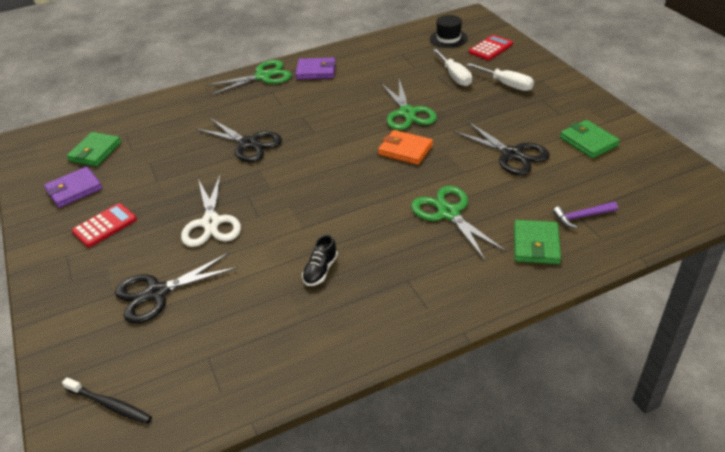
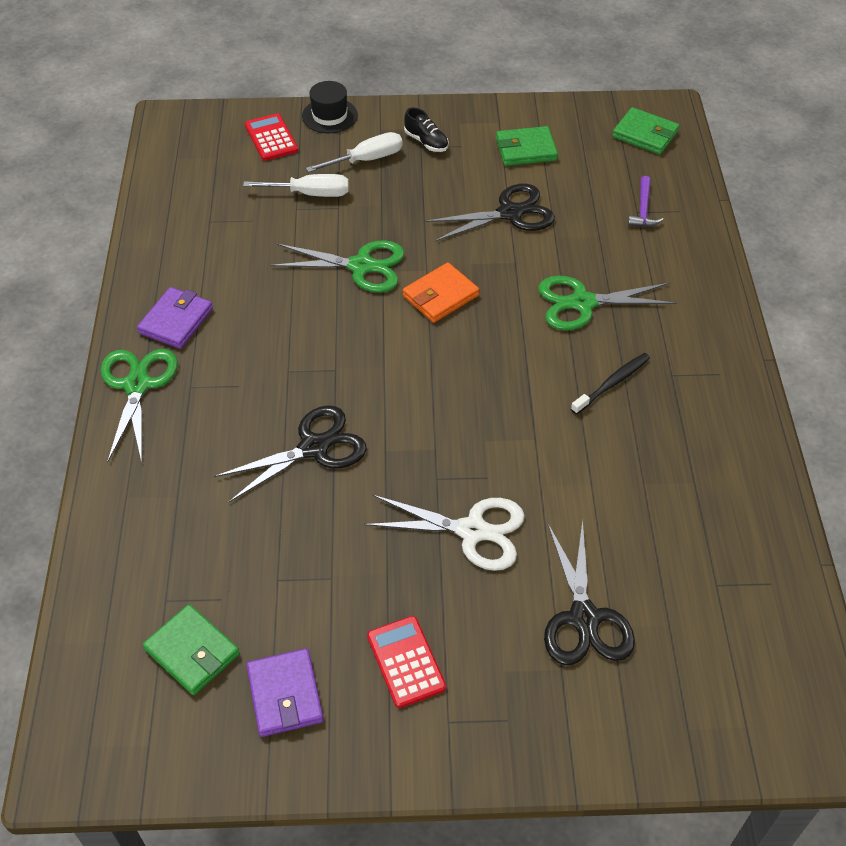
camera: 70 degrees left, 10 degrees up
(109, 404) = (754, 698): black toothbrush -> black toothbrush (612, 383)
(320, 270) = (622, 443): black shoe -> black shoe (426, 142)
(448, 38) = (210, 163): black hat -> black hat (329, 116)
(536, 245) = (668, 259): green wallet -> green wallet (645, 134)

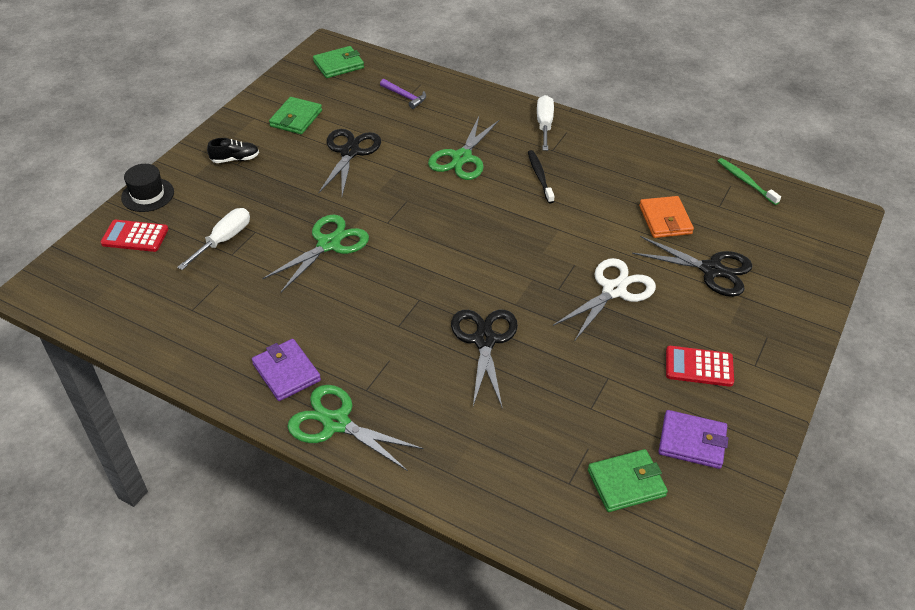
camera: 60 degrees left, 5 degrees down
(366, 160) = (220, 196): white screwdriver -> white screwdriver (544, 125)
(440, 296) = (396, 217): orange wallet -> orange wallet (665, 220)
(795, 598) = (746, 181): none -> green toothbrush

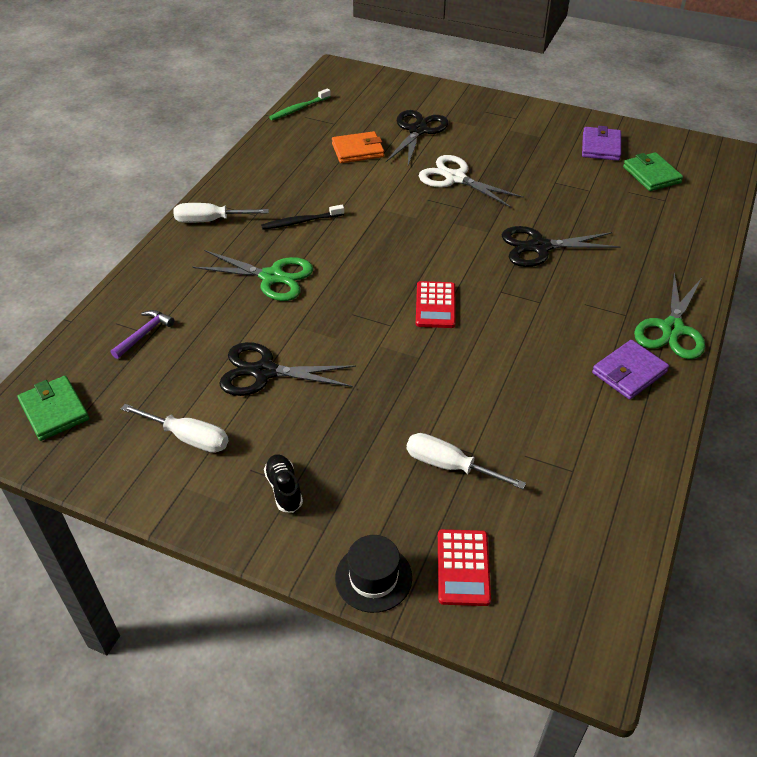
camera: 95 degrees left, 0 degrees up
(296, 118) = (188, 437): green wallet -> white screwdriver
(329, 244) = (436, 367): green scissors -> none
(699, 367) = (527, 141): red calculator -> red calculator (435, 305)

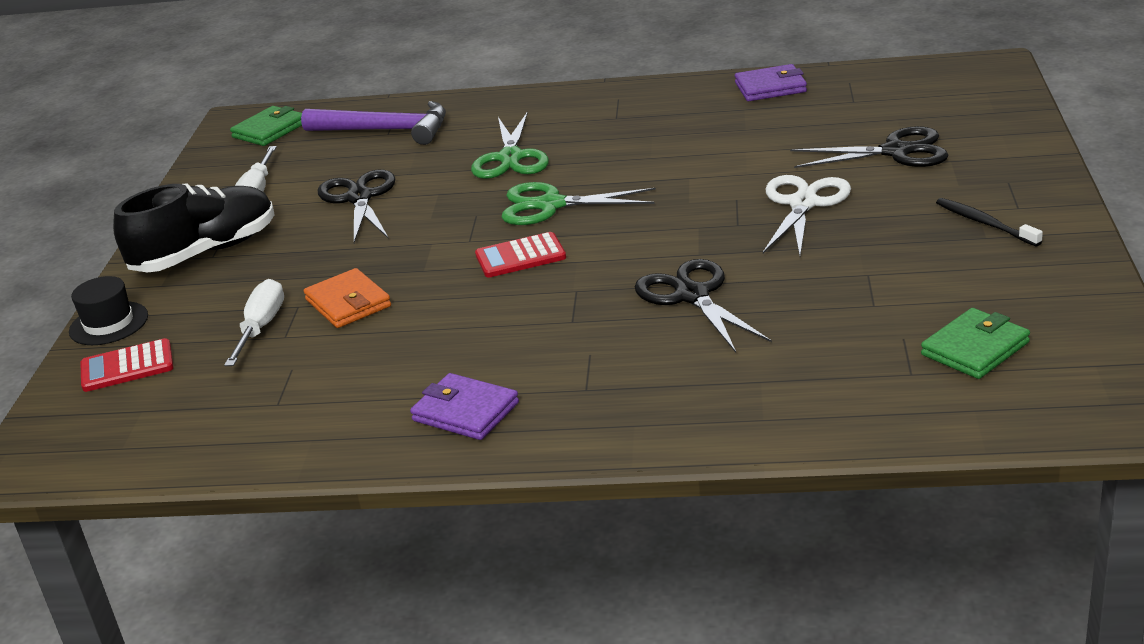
camera: 75 degrees right, 15 degrees down
(144, 334) = (385, 130): purple hammer -> purple hammer, size x2.00
(210, 221) = (586, 101): white screwdriver -> none
(284, 489) = (206, 252): black shoe -> black shoe, size x2.22
(299, 109) = (863, 74): green toothbrush -> none
(301, 221) = (623, 143): black toothbrush -> black toothbrush (985, 223)
(357, 150) = (804, 130): orange wallet -> orange wallet (348, 303)
(600, 147) = (1013, 290): purple wallet -> purple wallet (770, 87)
(672, 329) = (576, 431): green scissors -> green scissors (551, 205)

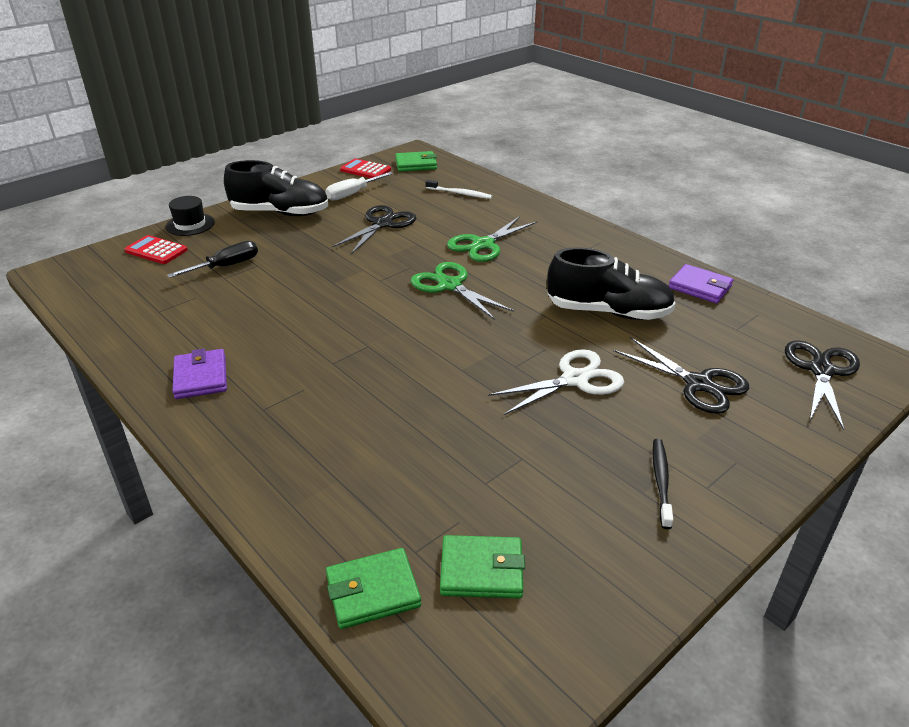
camera: 40 degrees right, 5 degrees up
(261, 327) = (226, 266): white screwdriver -> black screwdriver
(348, 303) = (275, 278): orange wallet -> none
(385, 130) = (459, 193): purple hammer -> white toothbrush
(520, 256) = (382, 306): red calculator -> red calculator (365, 170)
(692, 296) = (409, 394): black scissors -> black scissors (821, 370)
(734, 145) = (608, 312): none -> black shoe
(931, 412) = (373, 591): none -> green wallet

